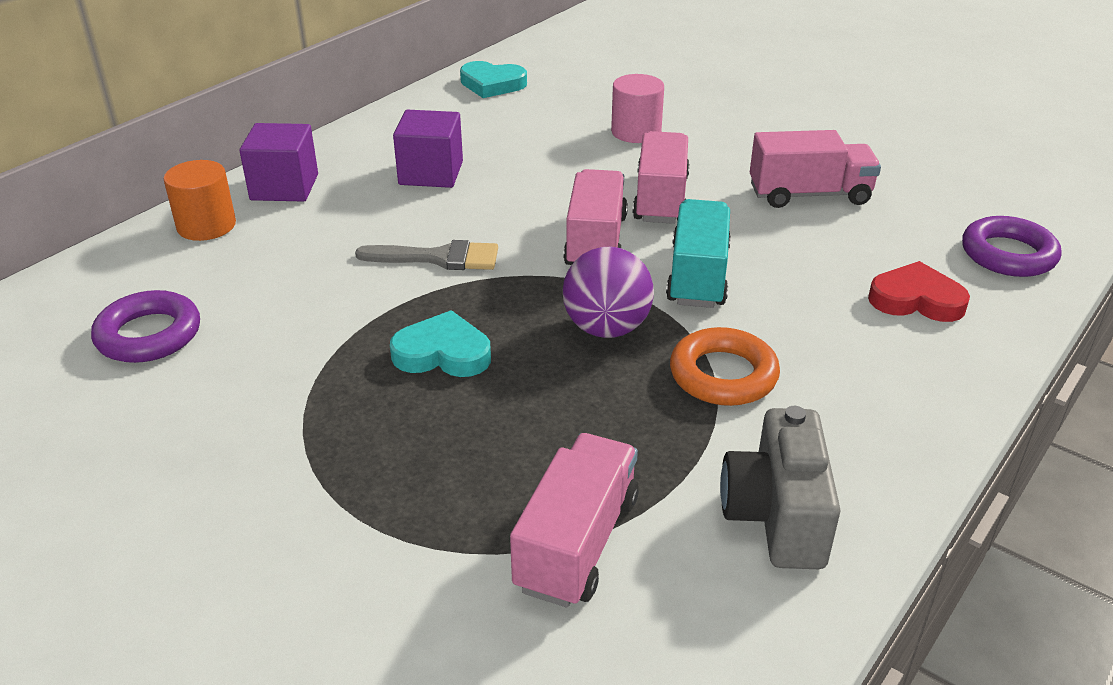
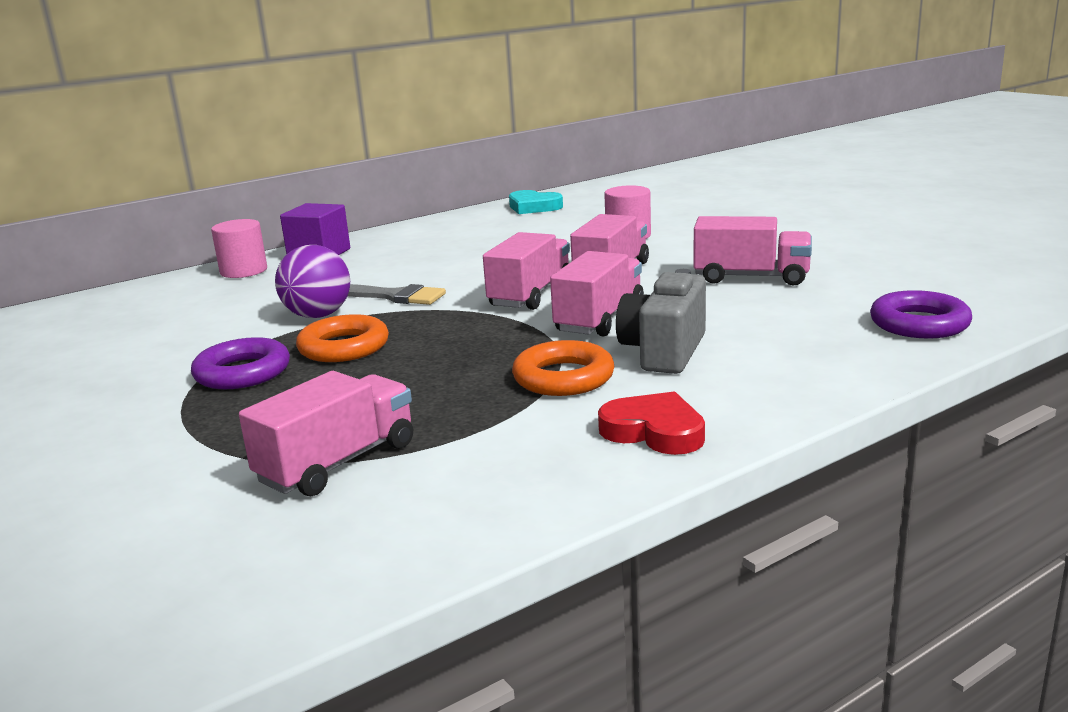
camera: 20 degrees right, 15 degrees down
(149, 335) = (146, 322): purple ring -> purple ring (242, 372)
(206, 226) = (244, 271): orange cylinder -> pink cylinder
(431, 173) = (436, 252): purple cube -> none
(443, 353) = (344, 347): turquoise heart -> orange ring
(606, 328) = (489, 343): purple ball -> purple ball (318, 315)
(698, 276) = (599, 319): turquoise truck -> pink truck
(776, 516) = (525, 467): grey camera -> grey camera (664, 352)
(916, 300) = (794, 346): red heart -> red heart (654, 431)

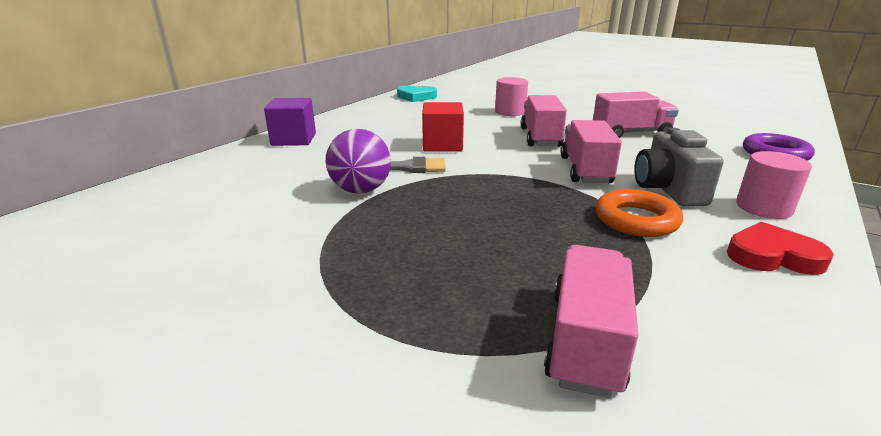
camera: 25 degrees left, 5 degrees up
(242, 372) = (358, 254): purple ring -> none
(244, 271) = (240, 158): pink cylinder -> pink cylinder (763, 208)
(344, 347) = (423, 216): orange ring -> none
(473, 274) = (442, 145): none -> red cube
(531, 294) = (508, 157): pink truck -> none

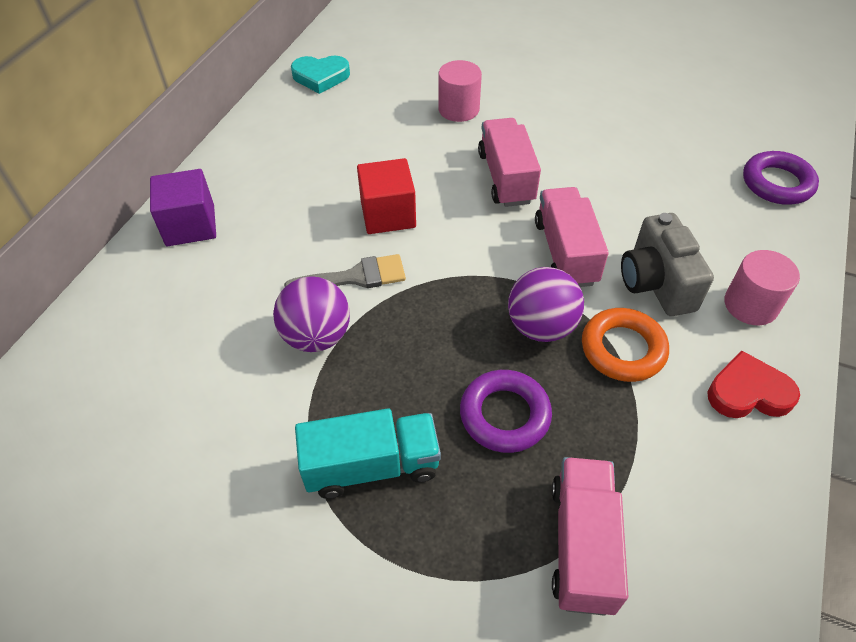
camera: 10 degrees left, 25 degrees up
(375, 261) = (371, 466): none -> turquoise truck
(514, 245) = (504, 415): none -> purple ring
(558, 202) = (541, 326): none -> purple ball
(631, 133) = (615, 151): pink truck -> none

